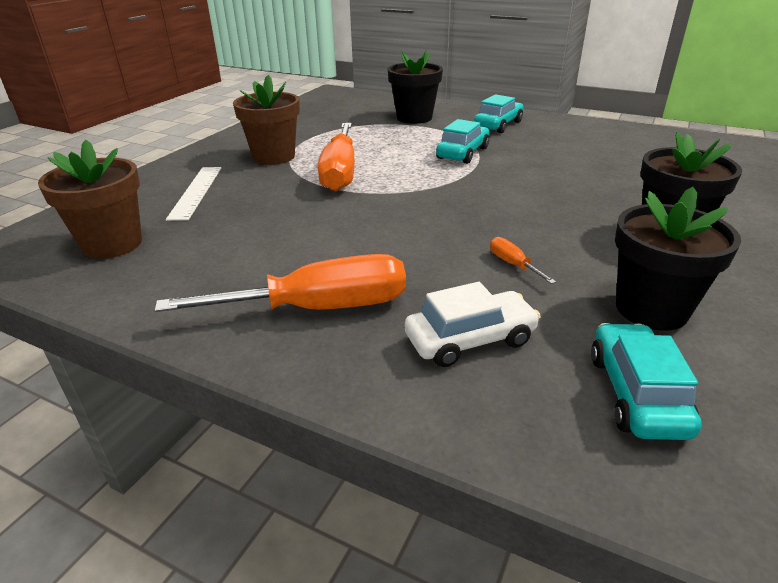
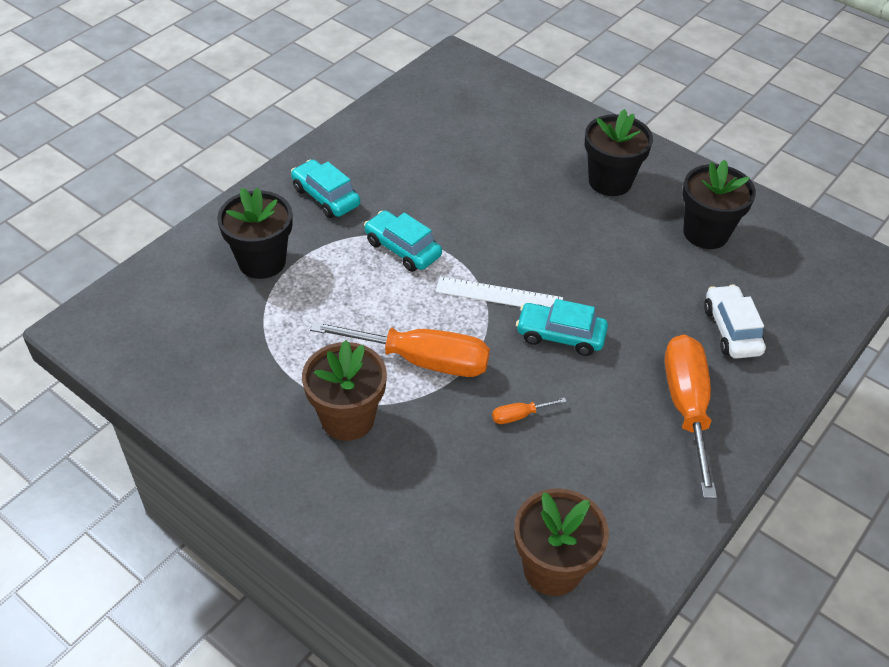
camera: 80 degrees left, 15 degrees up
(196, 192) = (436, 499): white ruler -> white ruler (499, 295)
(513, 264) = (640, 280): orange screwdriver -> orange screwdriver (519, 415)
(636, 393) = (784, 273): turquoise car -> turquoise car (560, 336)

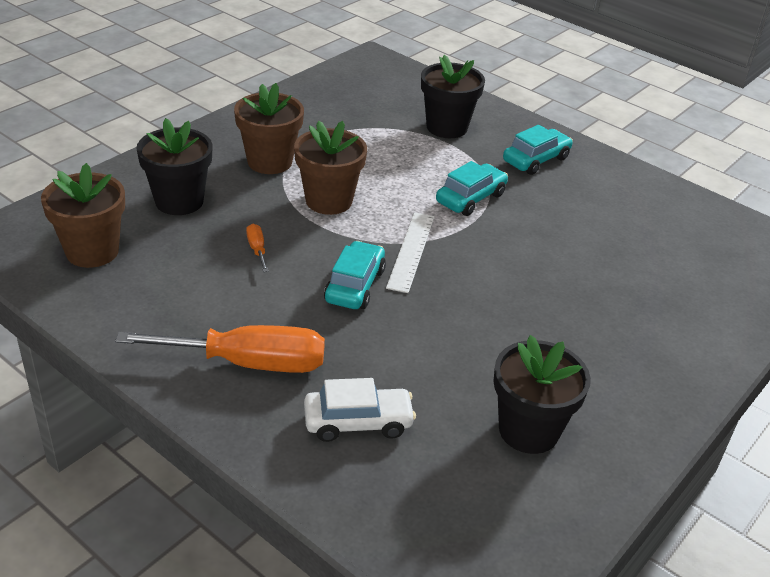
camera: 90 degrees right, 10 degrees down
(422, 360) = (329, 201): orange screwdriver -> brown flower pot
(610, 181) = (609, 355): black flower pot -> black flower pot (179, 201)

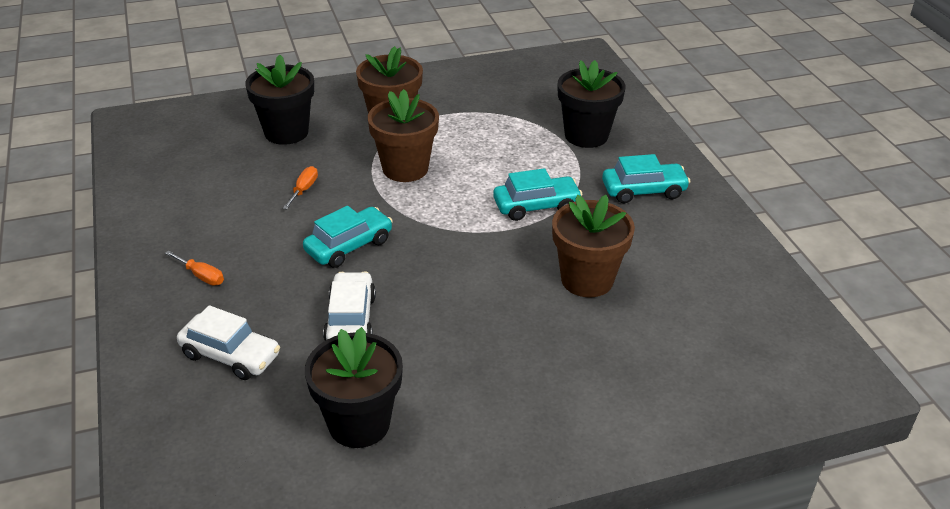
camera: 35 degrees right, 0 degrees up
(92, 251) = (184, 151): brown flower pot -> brown flower pot (587, 280)
(248, 363) = (201, 276): orange screwdriver -> orange screwdriver, size x0.41
(411, 251) = (428, 234): white ruler -> none
(426, 348) = (350, 319): none -> white car

